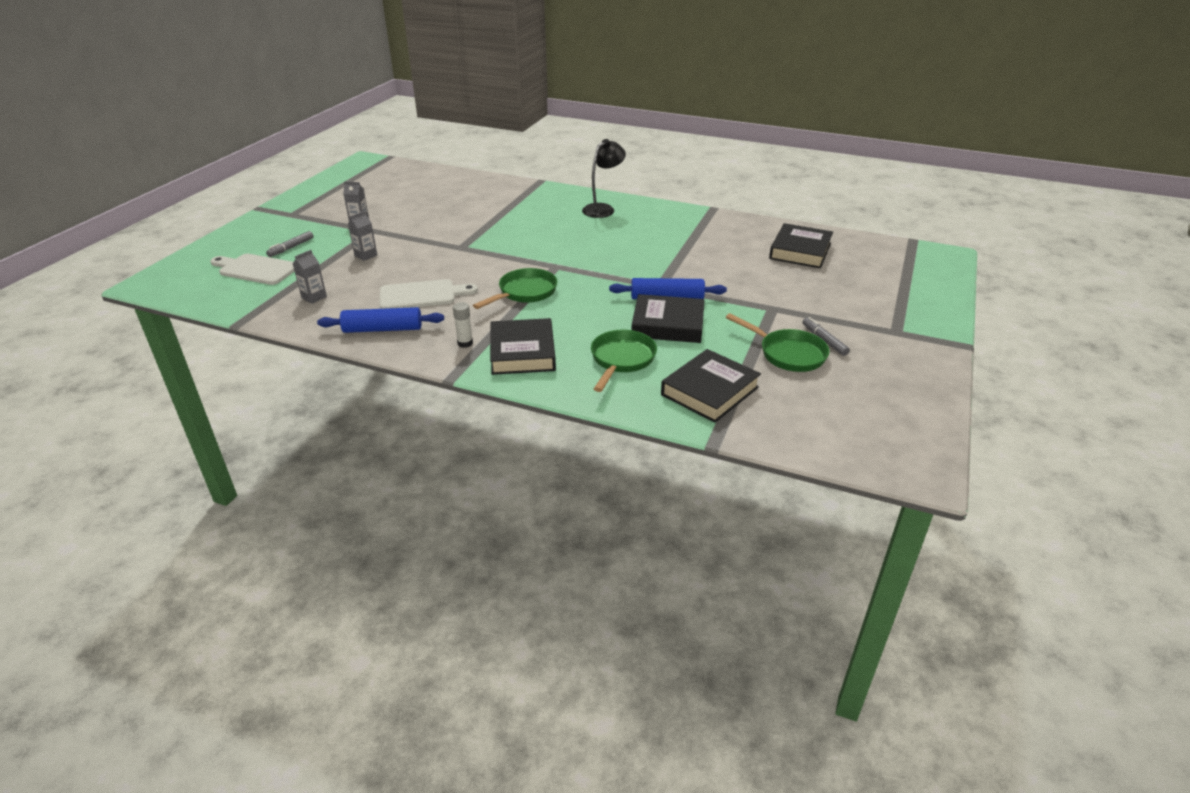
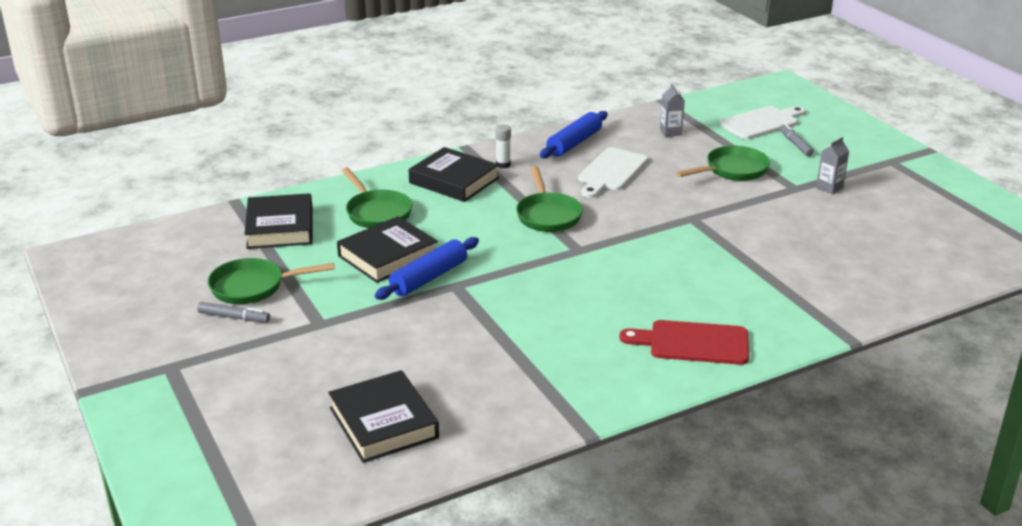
camera: 130 degrees right, 5 degrees down
(366, 255) = (732, 170): grey carton -> green pan
(603, 209) = (692, 343): black lamp -> red cutting board

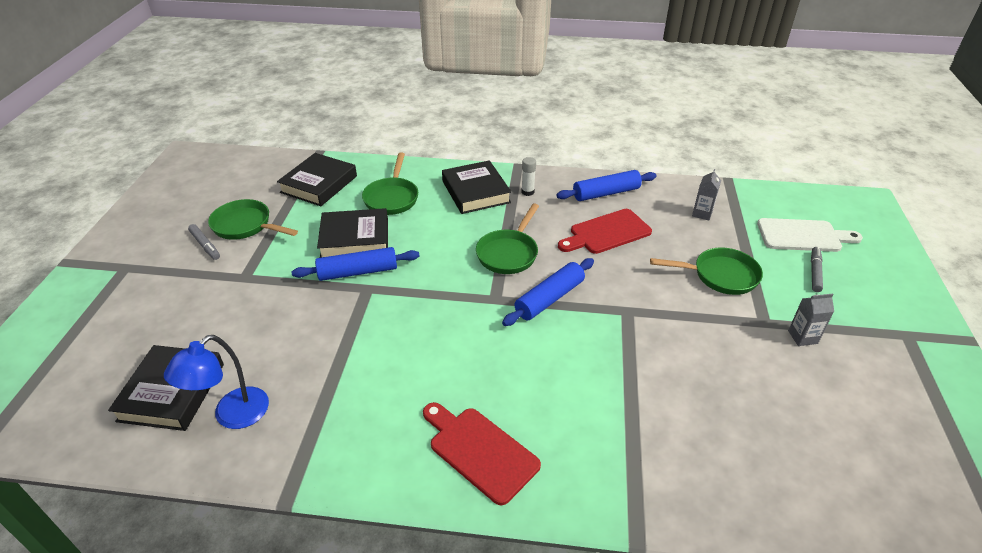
camera: 35 degrees right, 10 degrees up
(465, 411) = (232, 416): none -> blue lamp
(611, 172) = (606, 233): white cutting board -> red cutting board
(623, 233) = (549, 299): none -> blue rolling pin

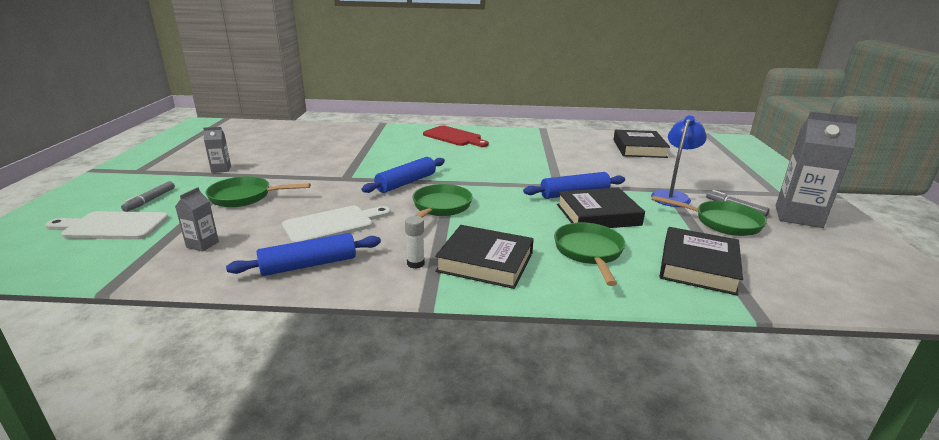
camera: 175 degrees right, 15 degrees down
(161, 231) = (798, 216): none -> grey carton
(232, 416) = (594, 143): blue lamp -> blue lamp (672, 196)
(475, 192) = (485, 262): black book -> black book turned 45 degrees counterclockwise
(606, 233) = (333, 224): red cutting board -> white cutting board

